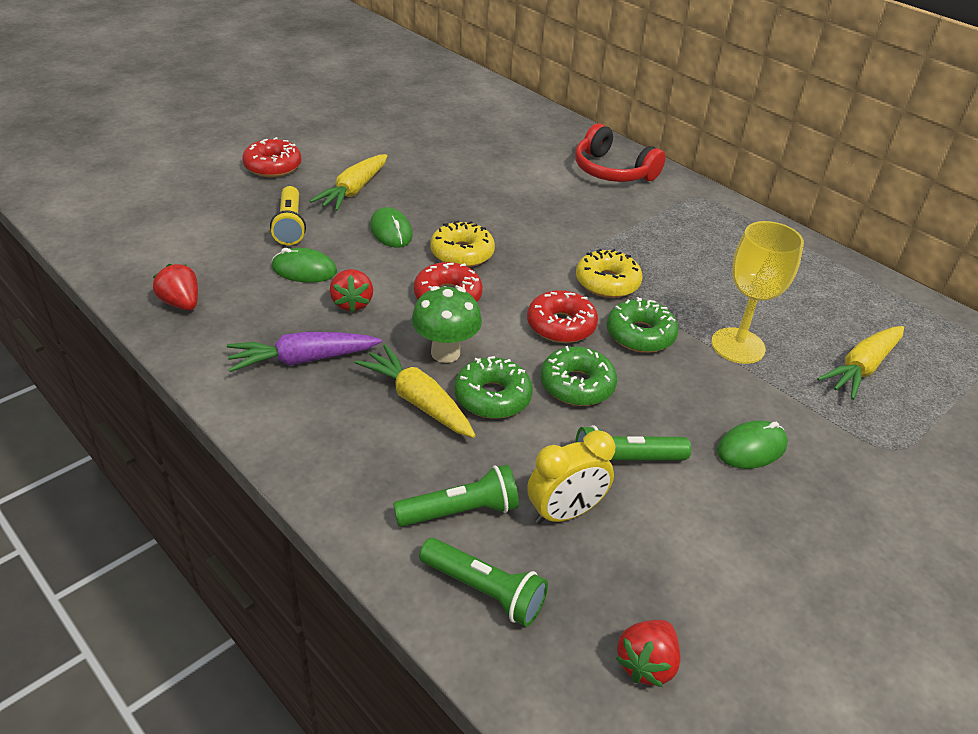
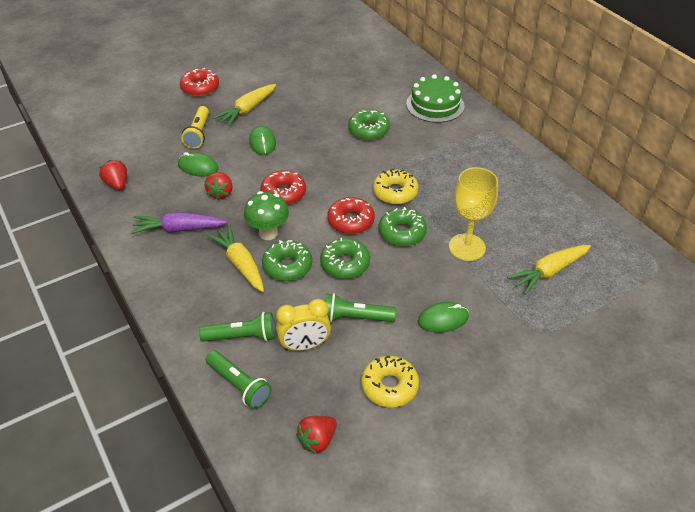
camera: 15 degrees right, 5 degrees up
(462, 253) = (304, 163): yellow donut -> yellow donut (389, 386)
(536, 206) = (368, 130): none -> green donut
(612, 171) = (435, 105): red headphones -> green cake

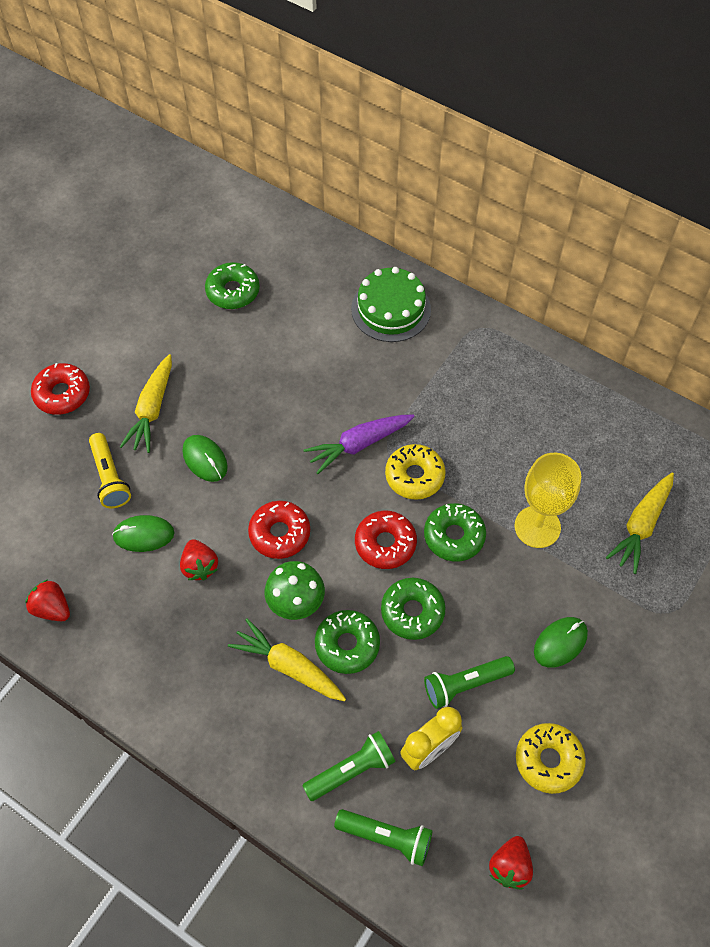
camera: 25 degrees left, 15 degrees up
(179, 229) = (180, 646): purple carrot -> purple carrot (359, 444)
(368, 130) = (330, 385): green donut -> green donut (233, 291)

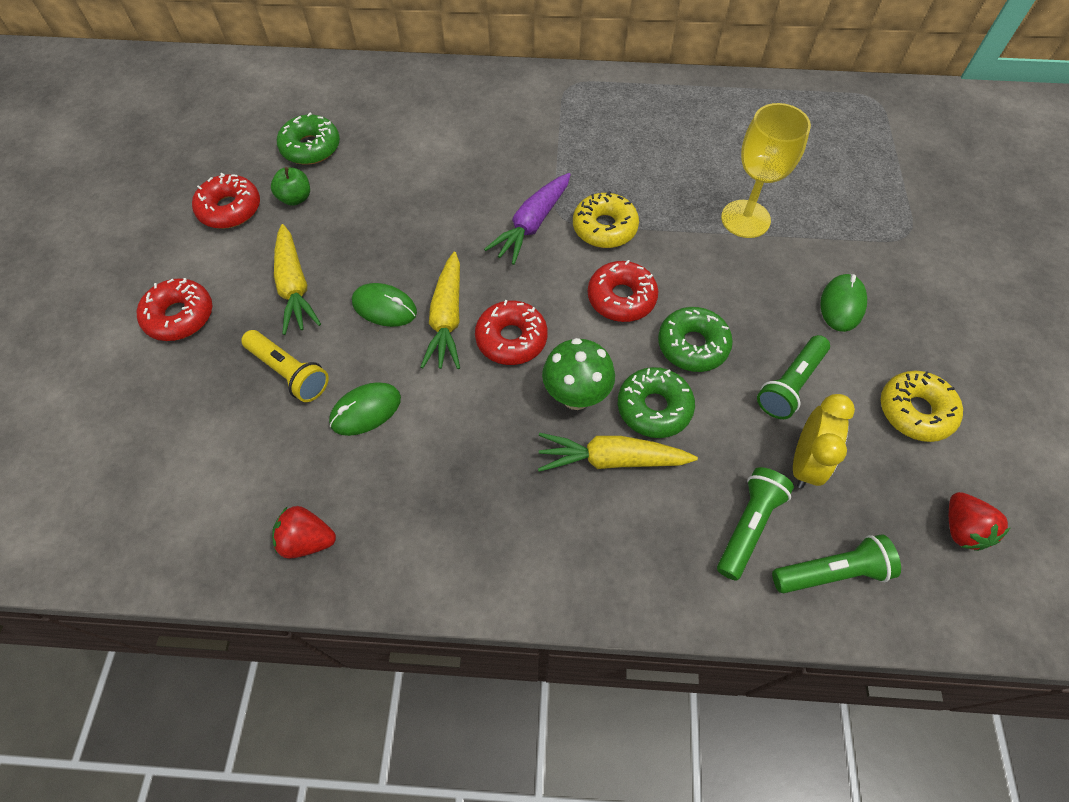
camera: 30 degrees left, 0 degrees up
(144, 319) = (230, 209): none -> red donut
(195, 333) = (295, 198): none -> green apple
(200, 566) = (449, 411): red strawberry -> none
(391, 309) = (479, 102): green cake -> none
(454, 536) = (679, 261): green donut -> none
(641, 525) = (829, 178): yellow carrot -> yellow carrot (447, 319)

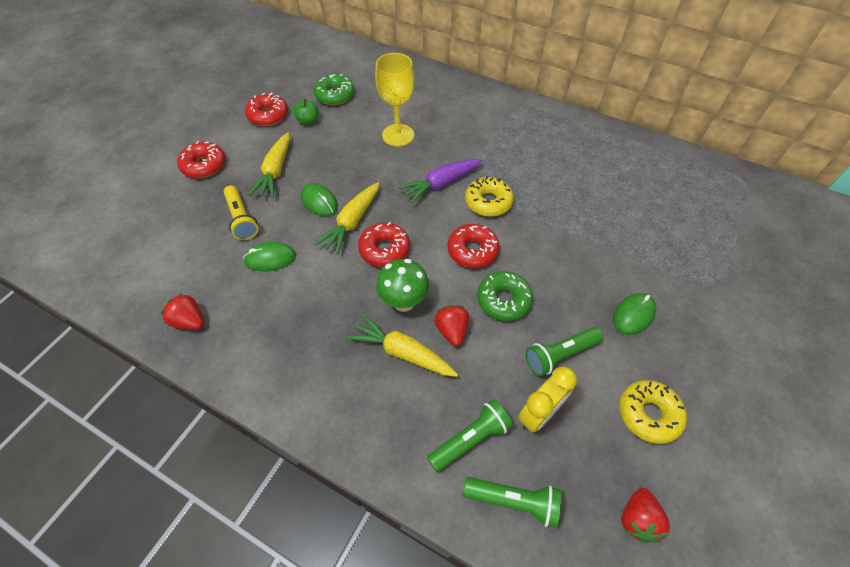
camera: 25 degrees right, 5 degrees down
(654, 408) = (451, 330): green donut -> red strawberry
(745, 219) = (593, 230): yellow goblet -> yellow goblet (398, 135)

